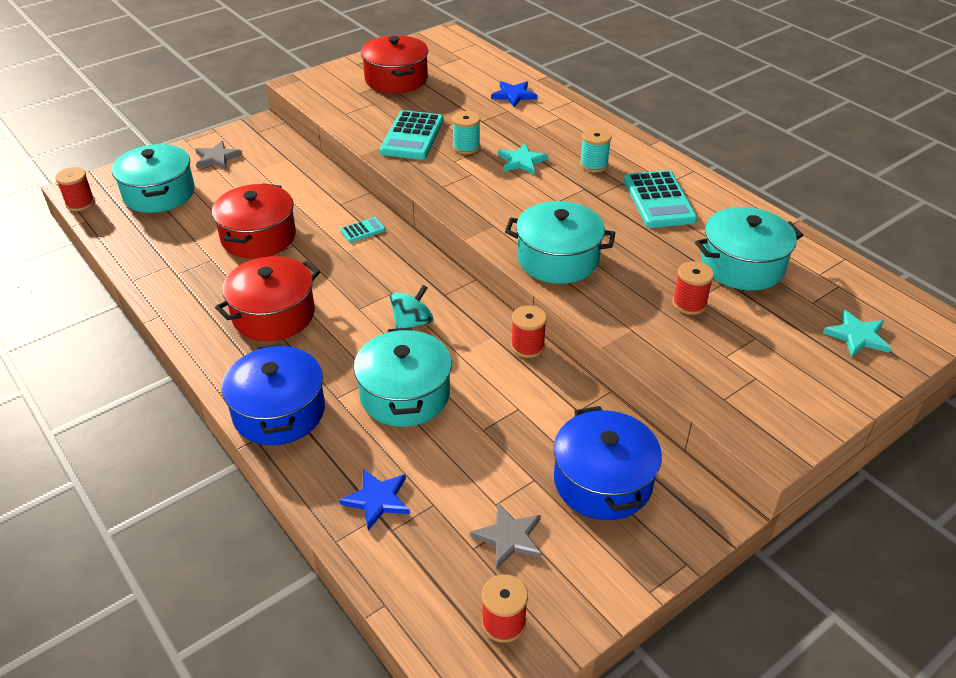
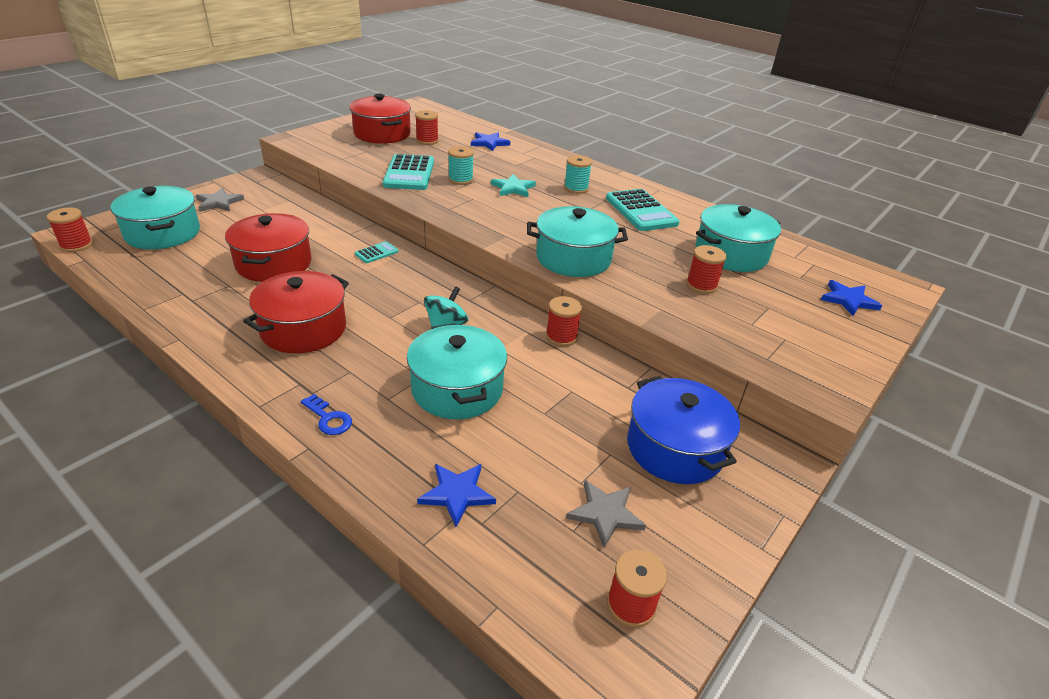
camera: 15 degrees left, 5 degrees down
(279, 412) = (328, 418): blue pot -> blue key
(444, 90) = (427, 141): none -> red spool
(857, 336) = (848, 300): turquoise star -> blue star

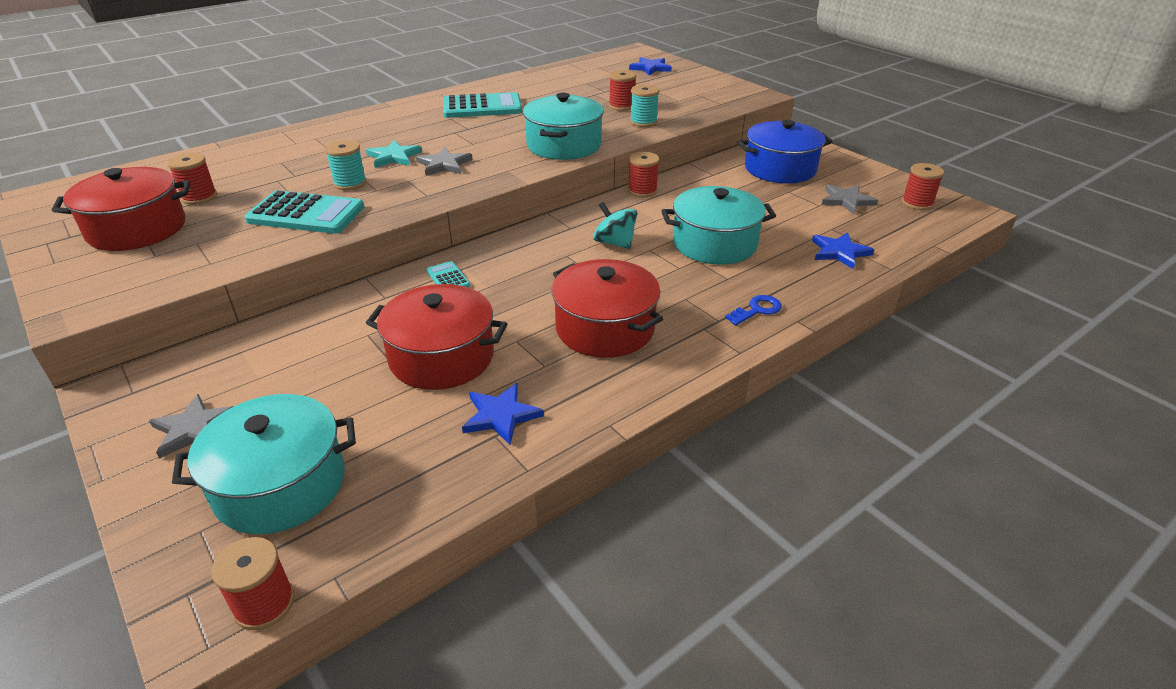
camera: 75 degrees left, 0 degrees up
(489, 143) = (247, 158): blue star -> blue star (501, 415)
(506, 208) = (444, 164): none -> grey star
(576, 188) = (415, 127): turquoise spool -> turquoise spool (643, 122)
(731, 254) = (575, 88): turquoise pot -> none

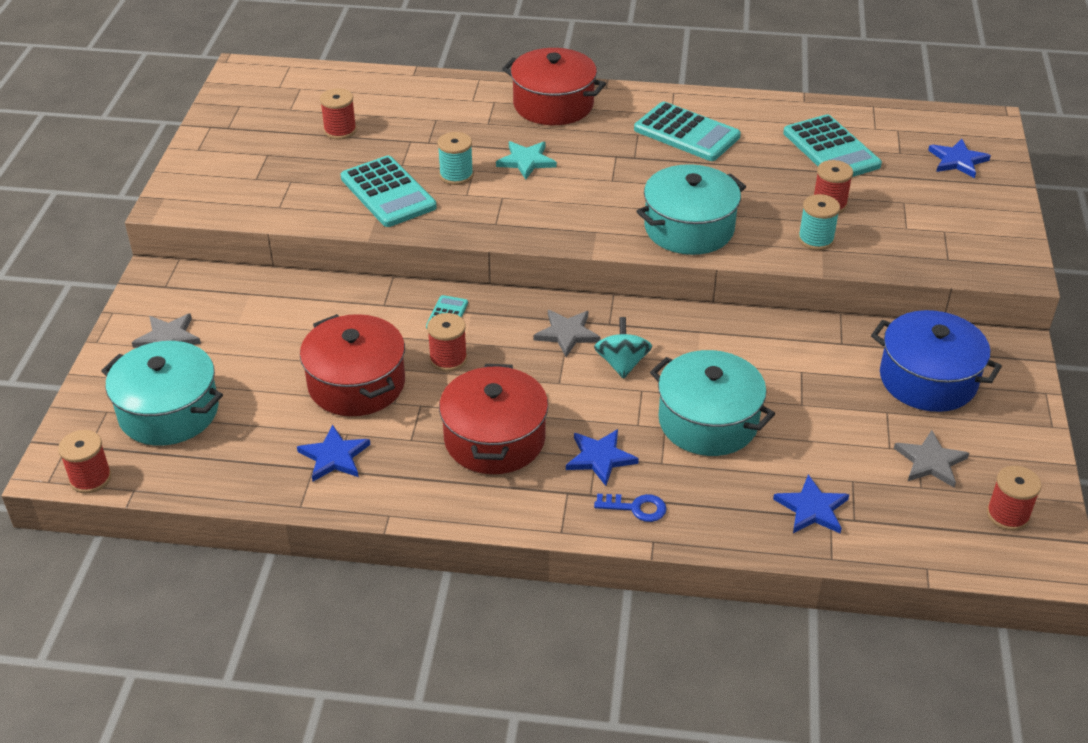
camera: 45 degrees right, 5 degrees up
(137, 229) = (271, 144): red pot -> red pot (553, 104)
(444, 164) = (554, 194): grey star -> grey star (567, 334)
(579, 85) = (831, 149): none -> turquoise calculator
(642, 191) = (736, 321): red spool -> red spool (448, 359)
(689, 297) = (600, 458): none -> blue star

